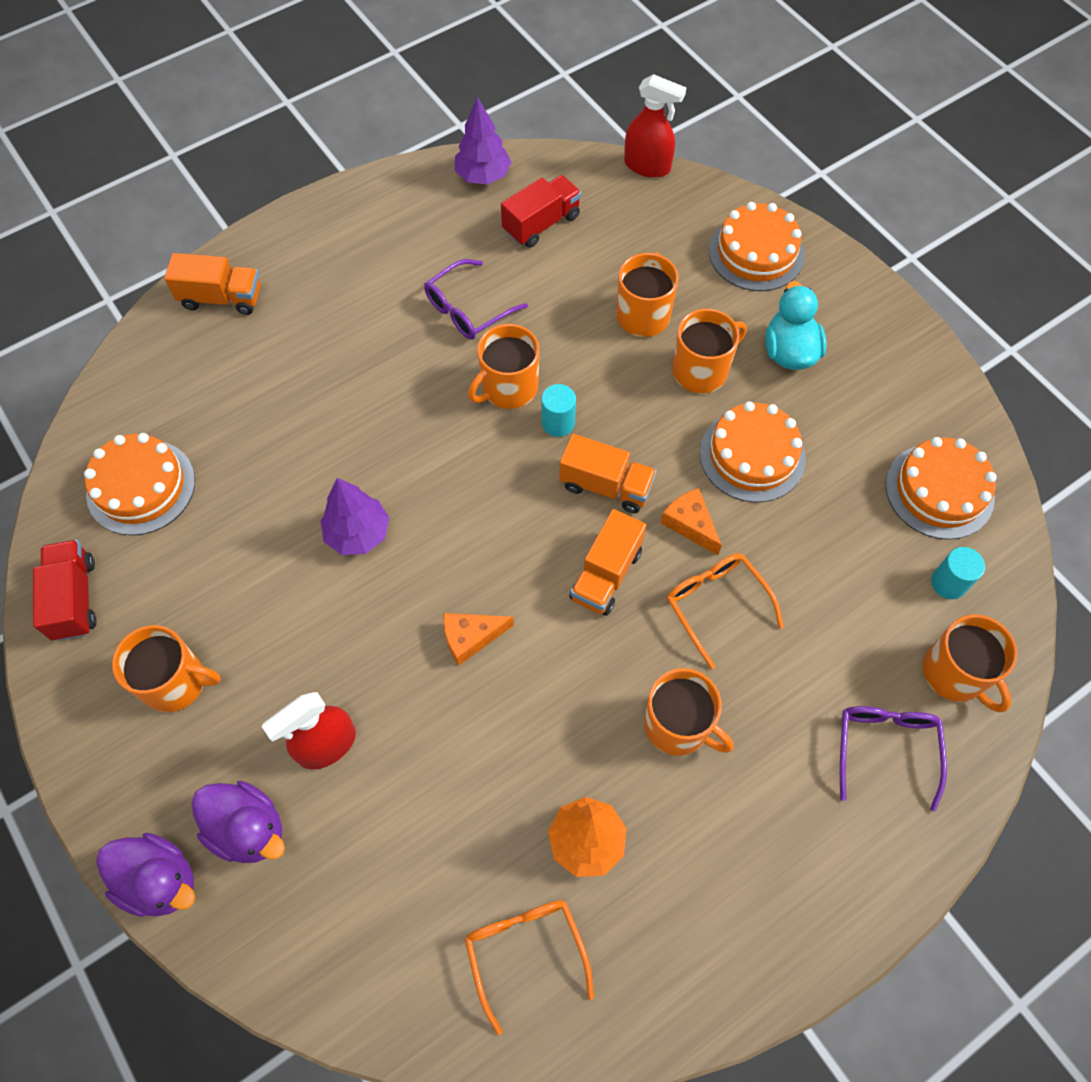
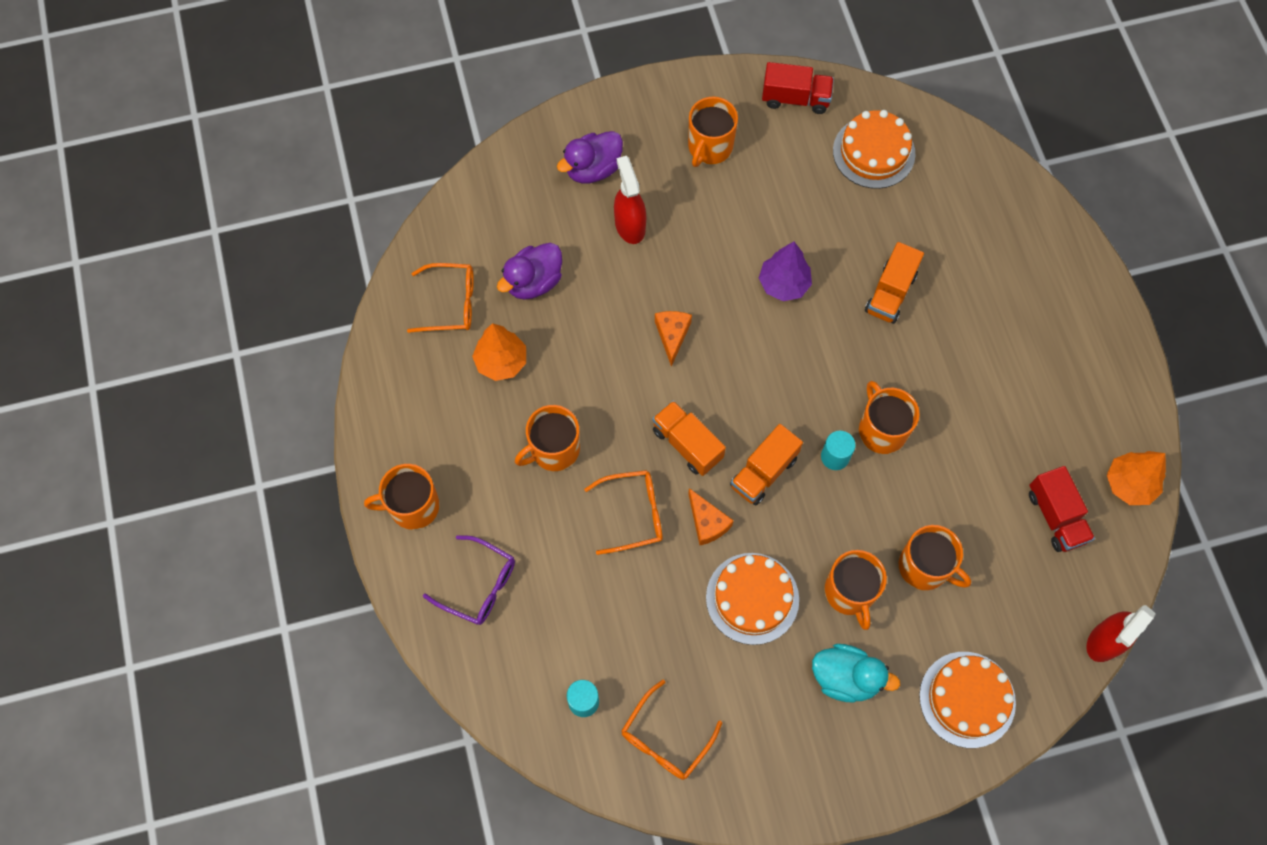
camera: 110 degrees right, 5 degrees up
(160, 880) = (581, 116): purple duck -> purple duck (533, 282)
(221, 298) = (1040, 239): orange truck -> orange truck (890, 293)
(468, 309) = (973, 423): purple glasses -> none
(483, 176) = (1129, 484): purple tree -> orange tree
(690, 524) = (707, 522): orange cheese -> orange cheese turned 75 degrees clockwise
(939, 491) = (665, 739): orange cake -> orange glasses
(955, 673) = (511, 666): orange mug -> orange mug (413, 506)

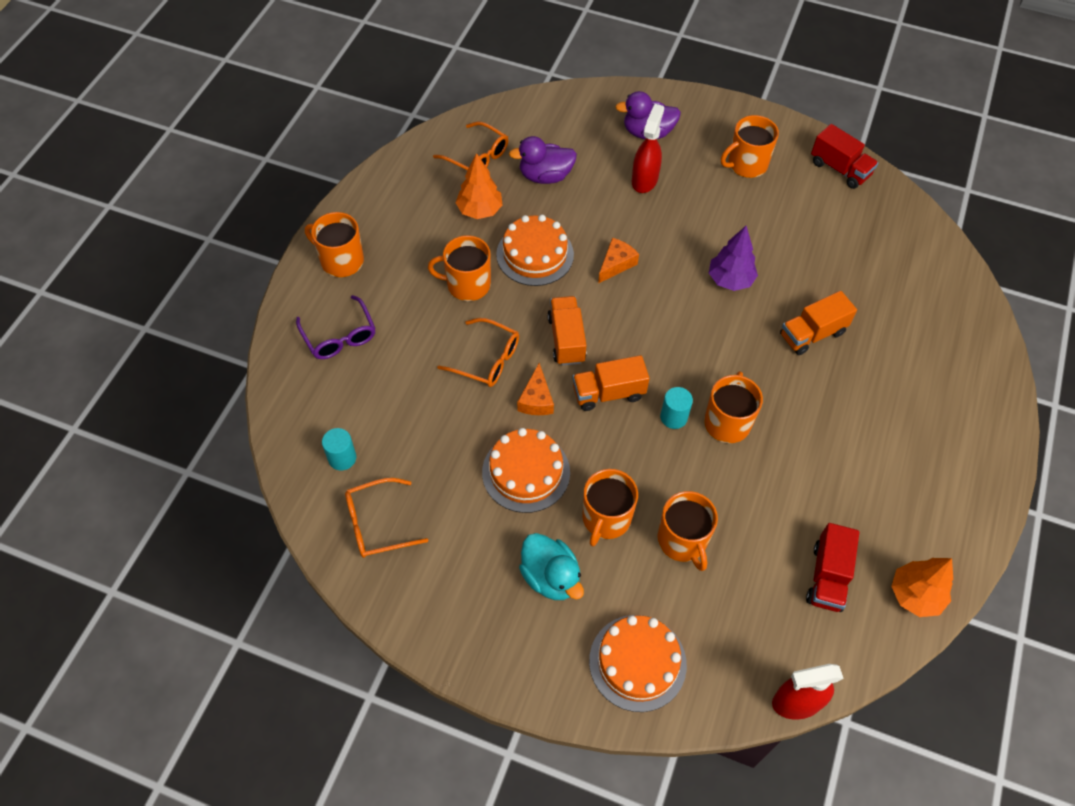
camera: 35 degrees right, 10 degrees down
(873, 152) = (875, 235): orange cake -> orange cake (535, 254)

